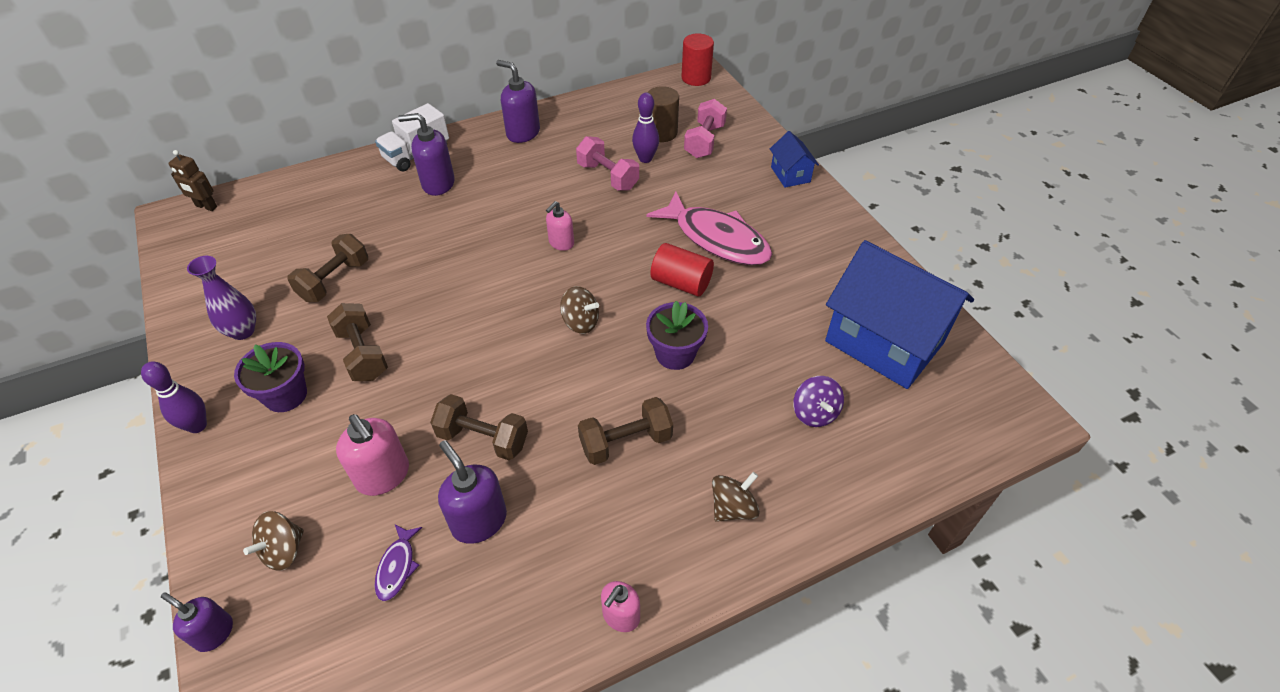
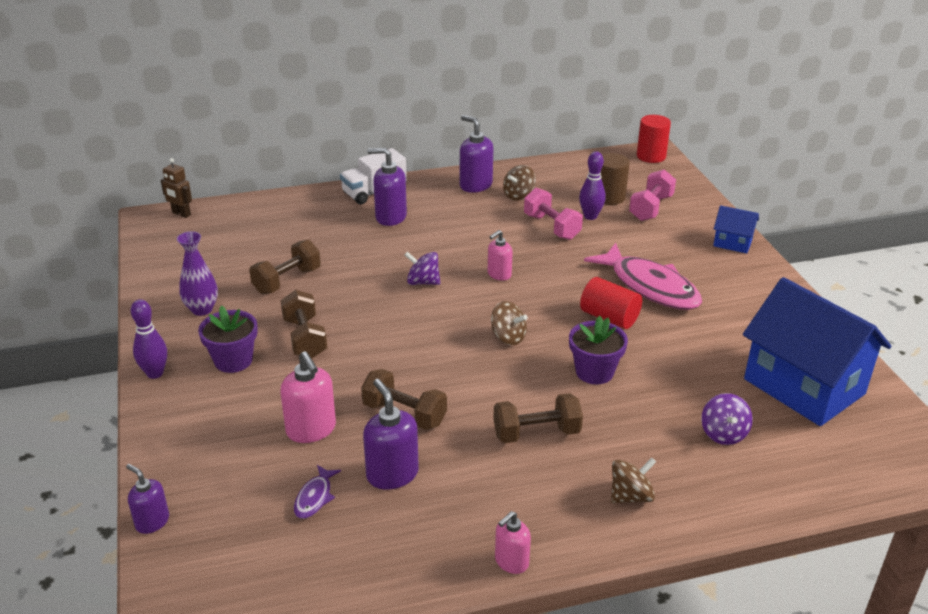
camera: 10 degrees right, 15 degrees down
(283, 550) = (217, 472): brown spinning top -> brown spinning top (518, 195)
(482, 263) = (423, 282): none -> purple spinning top
(790, 174) = (732, 243): blue house -> blue house turned 60 degrees counterclockwise

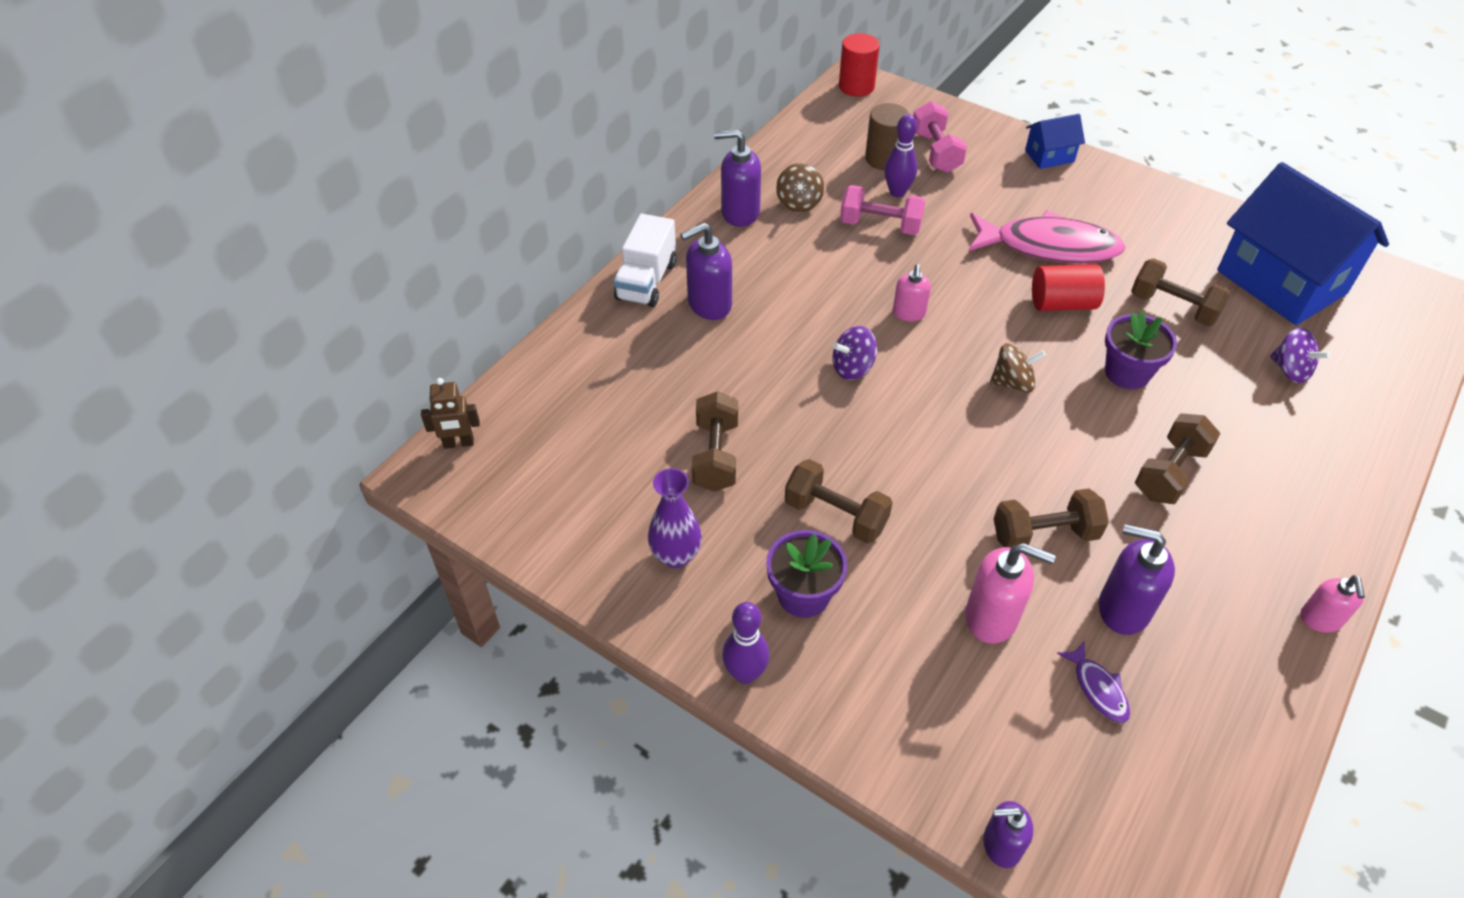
camera: 40 degrees left, 15 degrees up
(630, 496) = (1311, 483): brown spinning top -> none
(689, 358) = (1173, 307): none -> brown dumbbell
(804, 386) = (1281, 282): blue house -> blue house turned 45 degrees clockwise

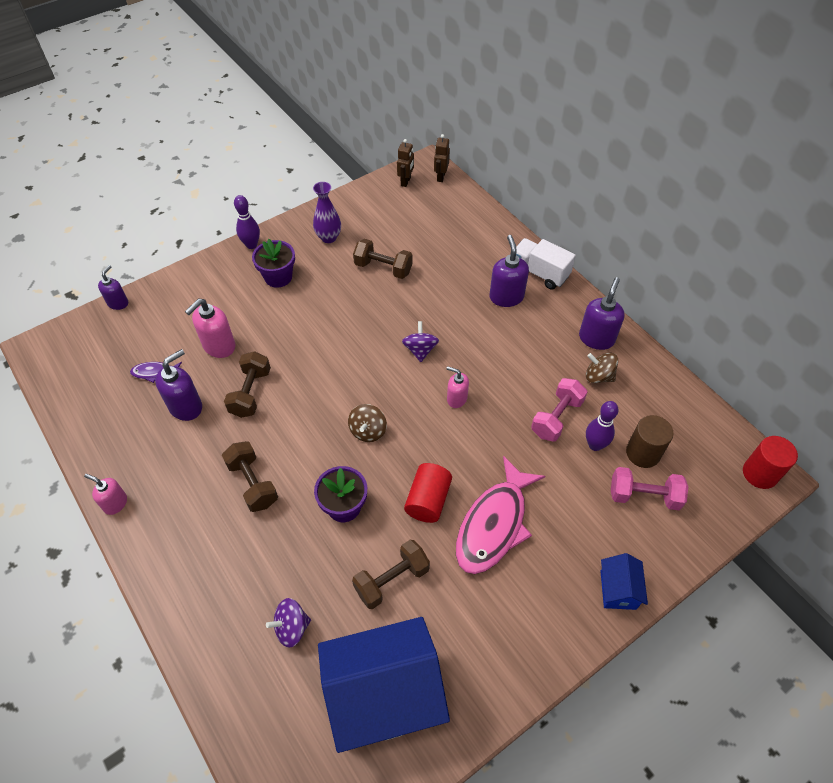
camera: 110 degrees right, 5 degrees up
(486, 489) = (406, 181): none -> brown robot
(835, 515) = (317, 305): brown dumbbell -> none

